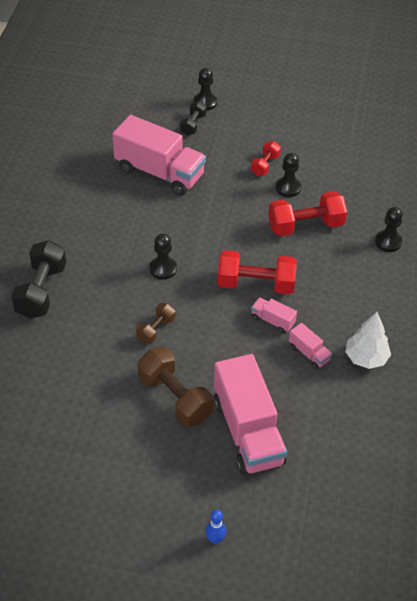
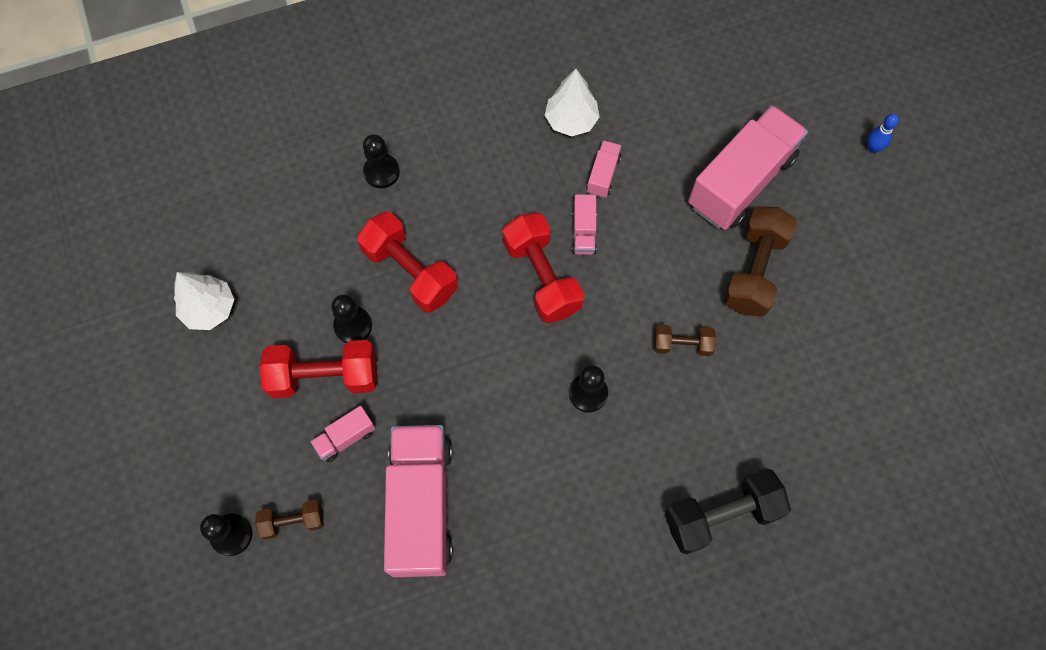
camera: 120 degrees left, 20 degrees up
(193, 125) = (293, 522): black dumbbell -> brown dumbbell
(222, 159) = (345, 438): none -> pink truck
(265, 165) = (324, 376): red dumbbell -> red dumbbell, size x1.80
(342, 137) = (209, 309): none -> white tree

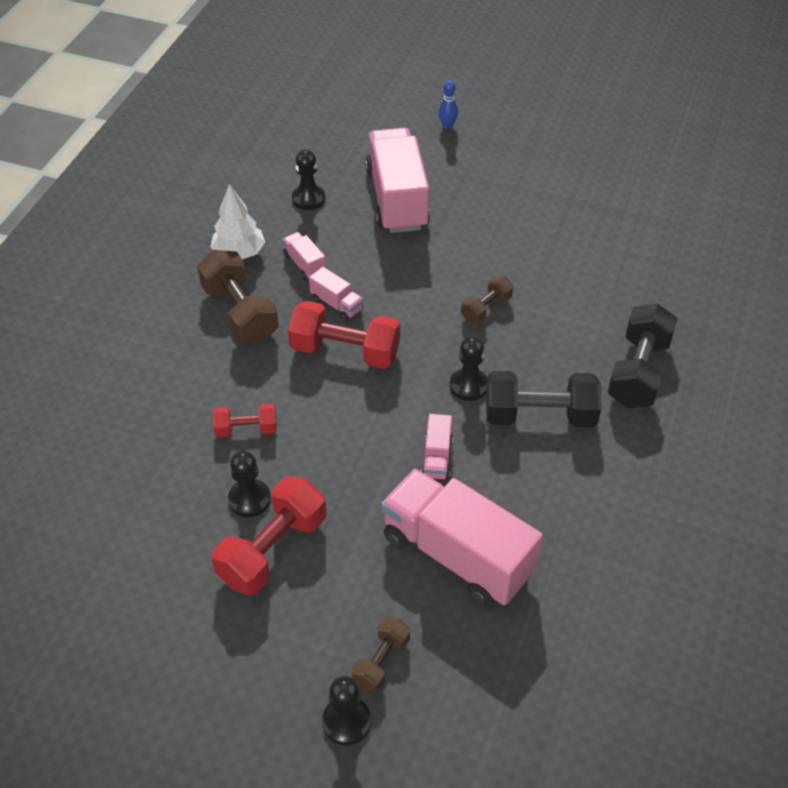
camera: 50 degrees left, 20 degrees down
(209, 309) = (113, 598): white tree -> none
(345, 438) = (344, 570): pink truck -> pink truck (437, 458)
(381, 172) = (137, 391): black pawn -> black pawn (308, 199)
(410, 271) = (246, 429): red dumbbell -> red dumbbell, size x0.55
(604, 469) = (540, 416): none -> black dumbbell
(754, 271) = (471, 236): brown dumbbell -> brown dumbbell (240, 313)

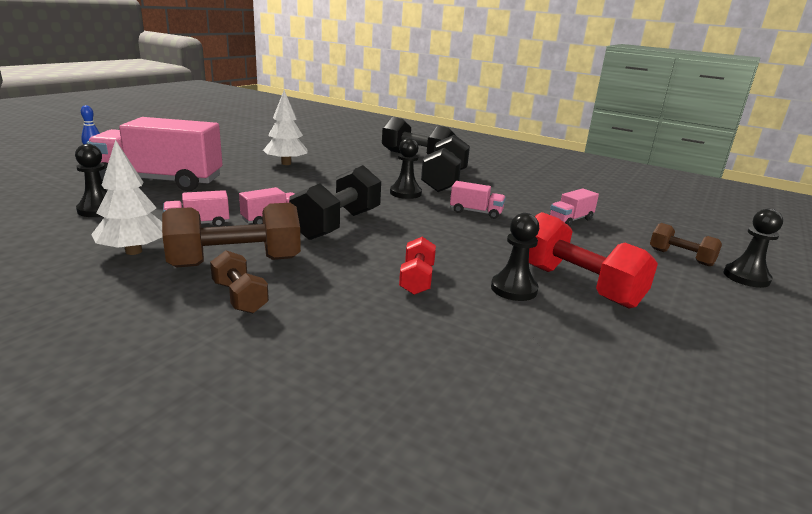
camera: 80 degrees left, 25 degrees down
(345, 351) = (337, 224): red dumbbell -> black dumbbell
(457, 554) = (570, 220): pink truck -> pink truck, size x0.44
(486, 309) = (328, 177): brown dumbbell -> brown dumbbell (240, 297)
(514, 261) = (286, 163): none -> white tree

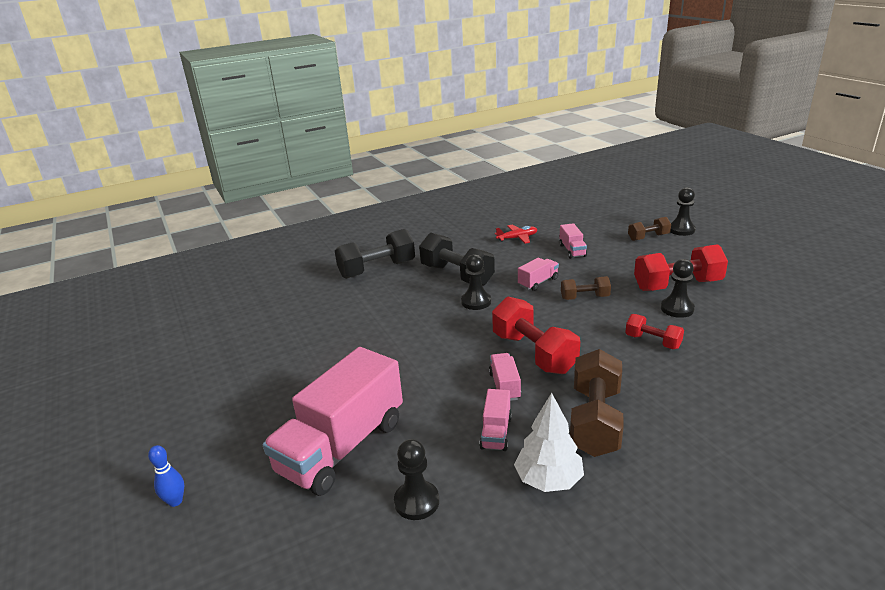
camera: 55 degrees left, 5 degrees up
(240, 297) = (661, 427): brown dumbbell -> brown dumbbell (584, 297)
(286, 163) = (340, 349): white tree -> none
(337, 224) = (534, 353): black dumbbell -> red dumbbell
(555, 194) = (517, 238): none -> red plane

